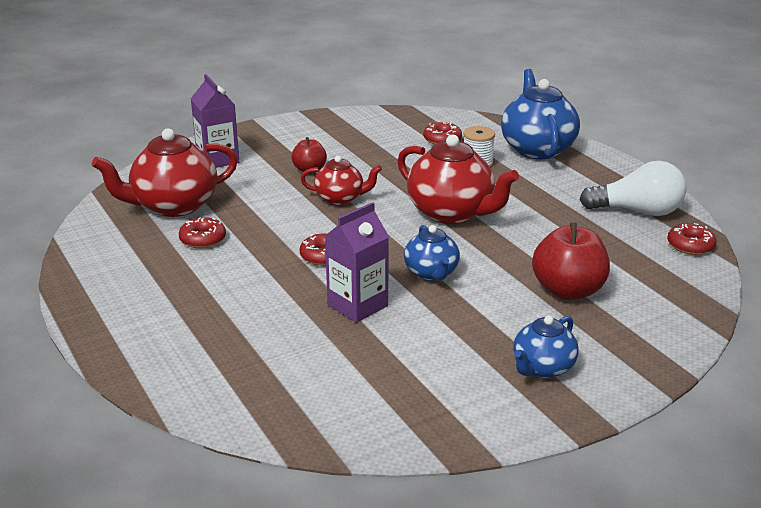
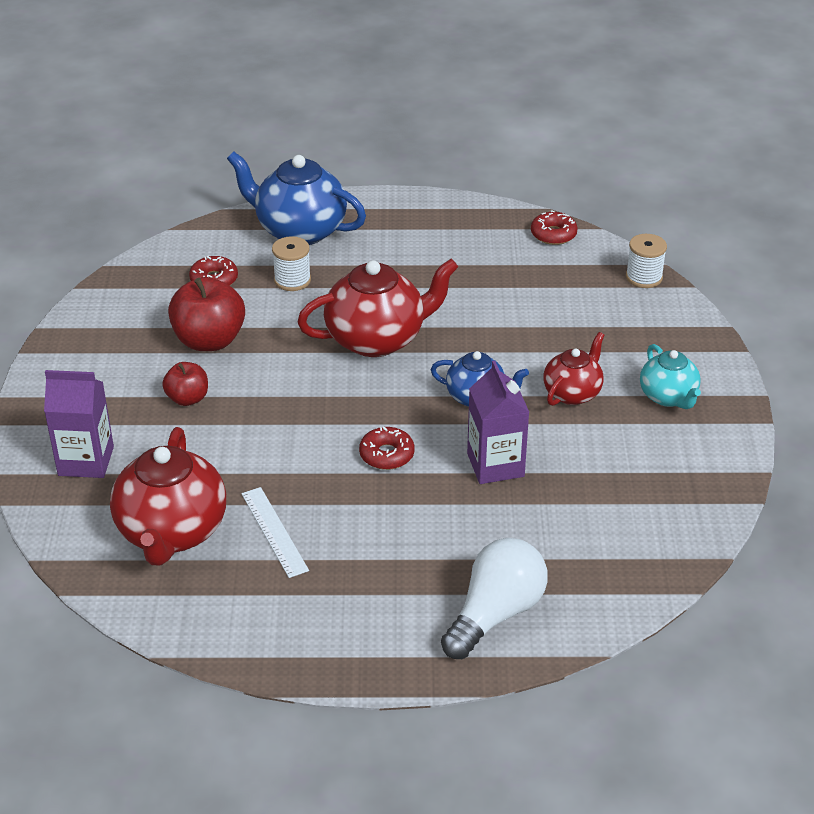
camera: 60 degrees left, 10 degrees up
(203, 239) = (274, 531): red donut -> white ruler
(340, 198) = (277, 400): red teapot -> red teapot (573, 393)
(542, 368) = (668, 397): blue teapot -> turquoise teapot
(568, 290) = (569, 332): red apple -> red apple (209, 340)
(638, 211) = (474, 232): white light bulb -> white light bulb (495, 614)
(698, 307) = (644, 277): none -> white spool

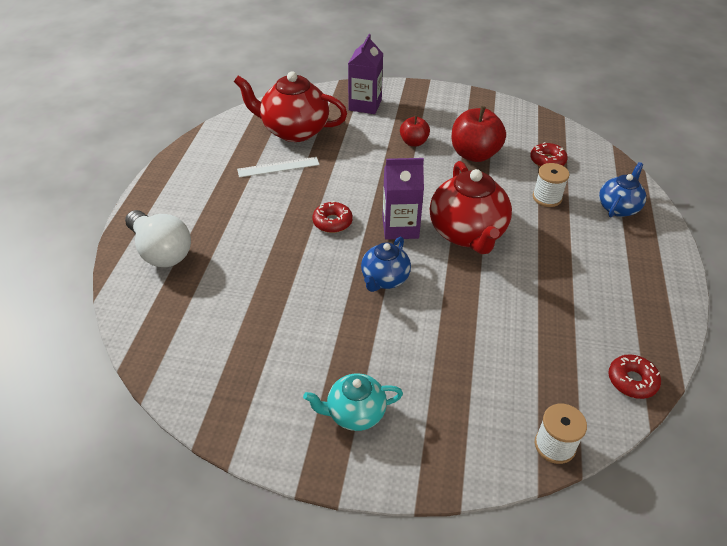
camera: 100 degrees right, 5 degrees up
(299, 230) = (618, 208): blue teapot -> blue teapot, size x0.58
(495, 465) = (303, 276): purple carton -> purple carton (400, 227)
(573, 393) = (376, 342): red teapot -> none

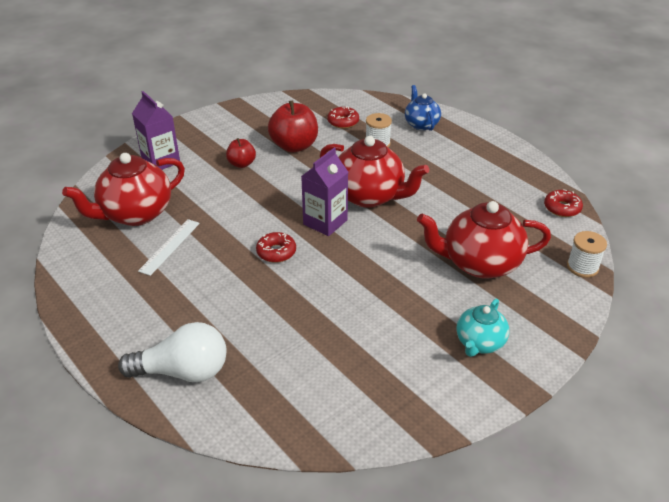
camera: 50 degrees left, 5 degrees down
(384, 279) = (368, 259): blue teapot -> none
(464, 357) = (479, 263): none -> red teapot

